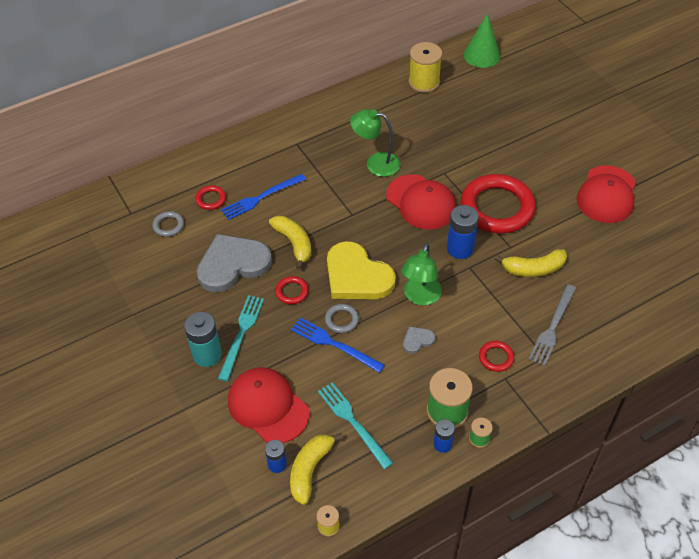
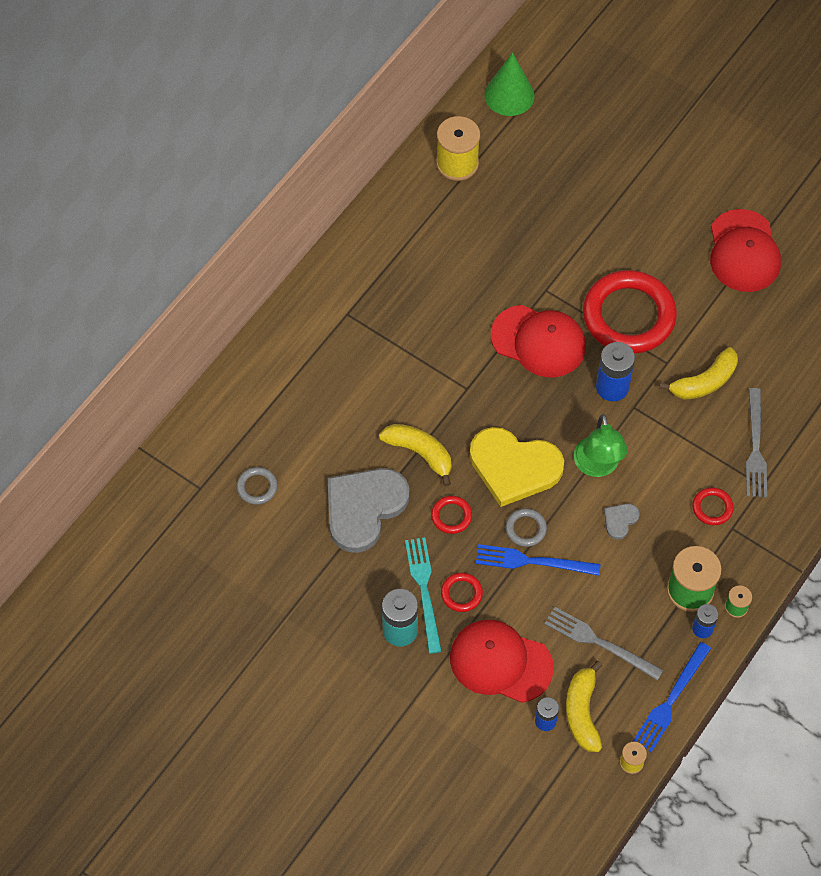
camera: 25 degrees left, 10 degrees up
(211, 199) = (287, 432): red ring -> red ring (461, 593)
(261, 197) = (346, 406): blue fork -> blue fork (671, 700)
(353, 422) = (599, 642): turquoise fork -> grey fork
(375, 163) = (458, 306): green lamp -> none

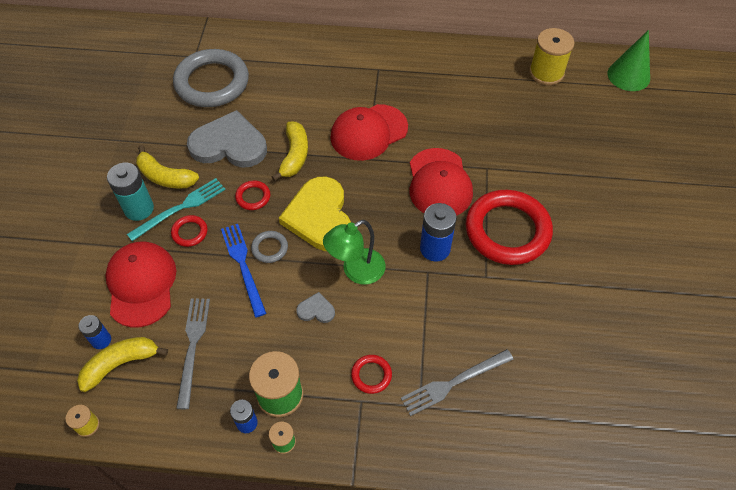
camera: 60 degrees right, 5 degrees down
(257, 487) = (212, 82): grey ring -> grey ring, size x2.38
(671, 700) = (162, 429): blue fork -> none
(704, 382) = (488, 312): yellow banana -> yellow banana (165, 177)
(744, 251) = (635, 284): red cap -> red cap (368, 132)

